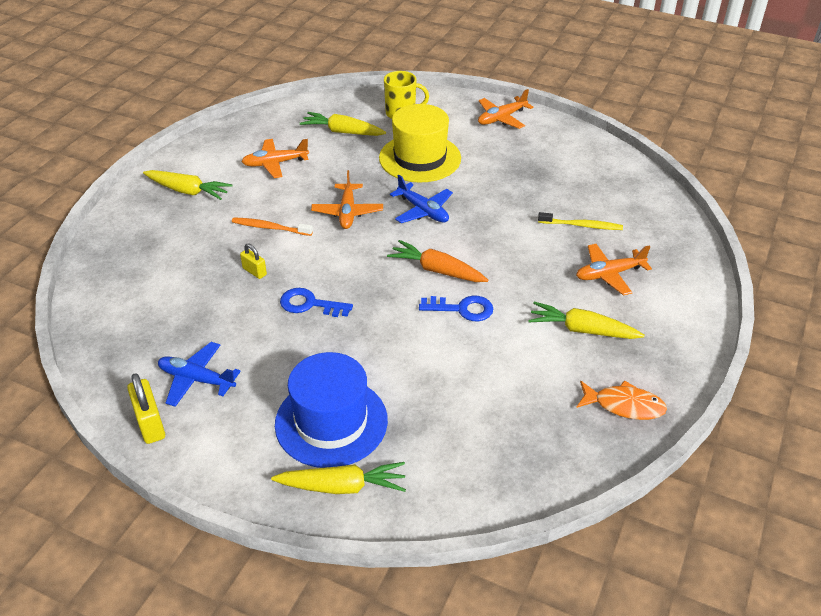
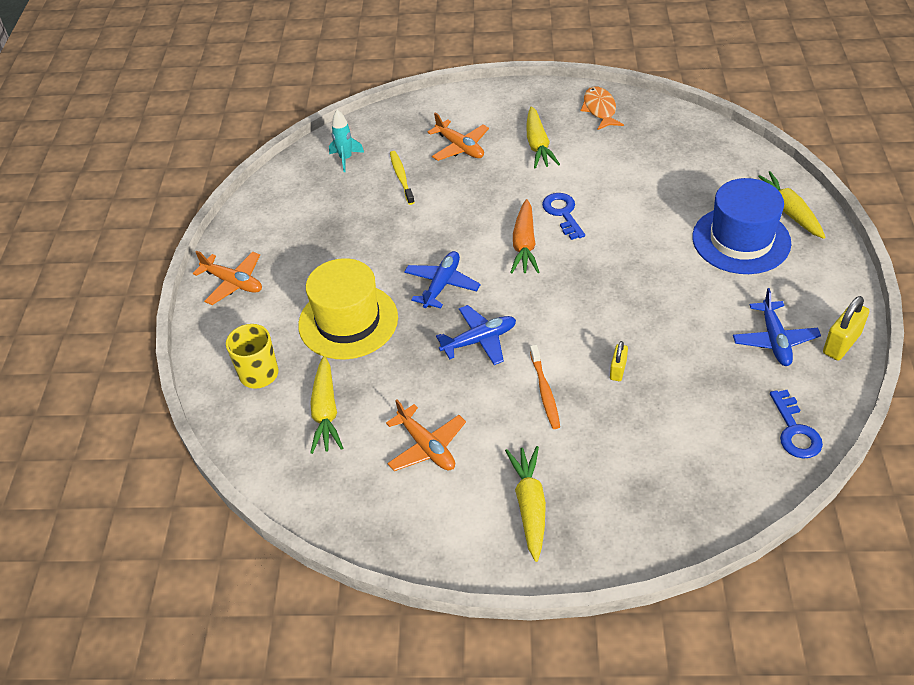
camera: 110 degrees left, 5 degrees up
(309, 304) = (630, 309): blue key -> blue key (795, 431)
(347, 212) = (479, 340): orange plane -> blue plane
(630, 201) = (346, 159): none -> turquoise rocket

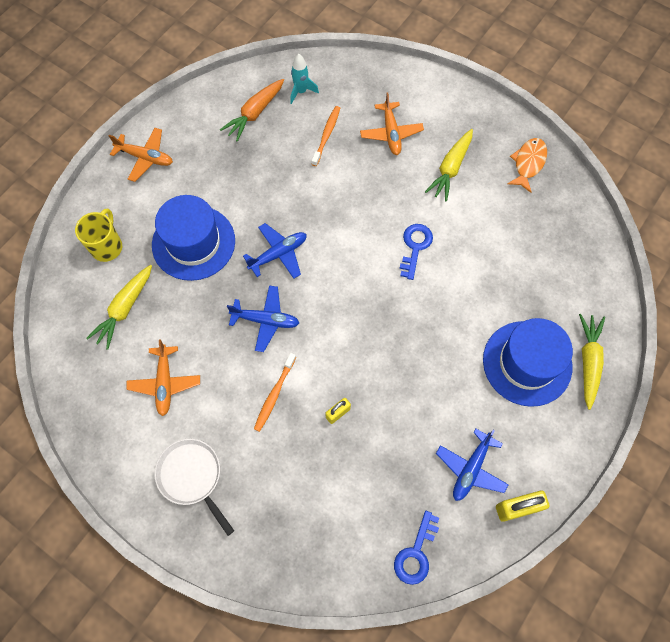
camera: 30 degrees right, 20 degrees up
(233, 283) = (145, 157): orange plane -> orange plane turned 45 degrees counterclockwise
(348, 321) = (193, 243): yellow hat -> blue hat
(401, 177) = (326, 135): yellow toothbrush -> orange toothbrush
(524, 245) = (363, 257): orange carrot -> orange carrot (254, 113)
(529, 505) = (192, 477): yellow carrot -> white pan

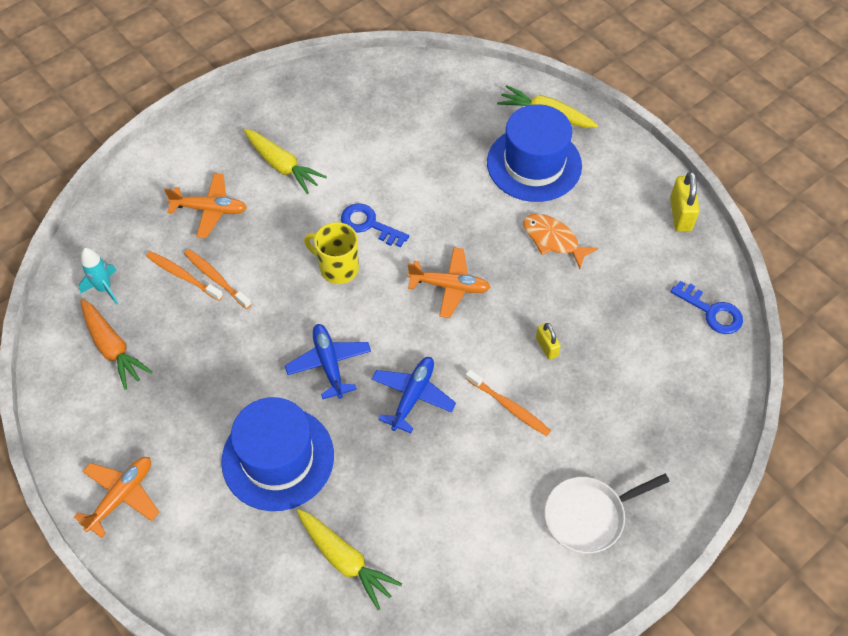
camera: 75 degrees left, 10 degrees down
(107, 247) = (244, 569): yellow mug -> yellow mug (338, 268)
(165, 383) = (462, 526): orange plane -> orange plane (449, 286)
(331, 157) = (216, 278): none -> orange toothbrush
(471, 468) = (634, 241): blue plane -> none
(528, 163) = (305, 97): orange fish -> orange fish (553, 240)

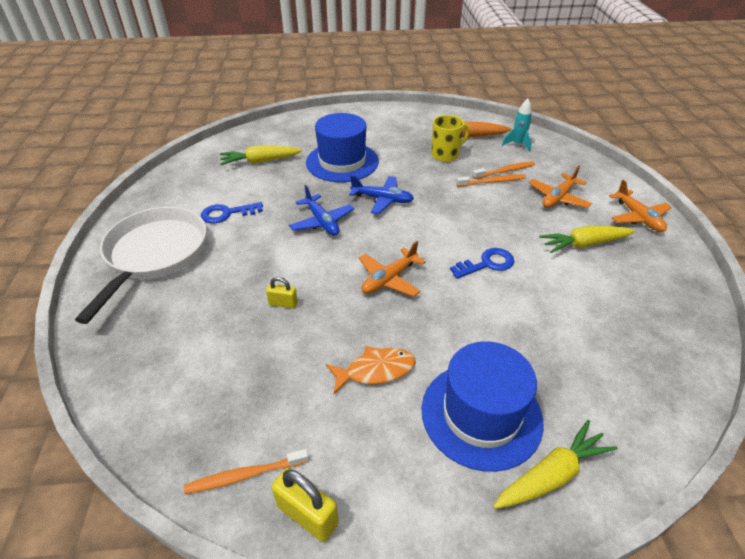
camera: 125 degrees right, 15 degrees down
(121, 496) = (376, 117): orange plane -> orange plane (638, 217)
(338, 268) = (457, 232): yellow mug -> yellow mug (445, 155)
(509, 406) = (264, 259): orange toothbrush -> orange toothbrush (245, 475)
(589, 516) = (154, 255): white pan -> white pan, size x1.63
(712, 312) = (182, 446): blue key -> blue key (227, 213)

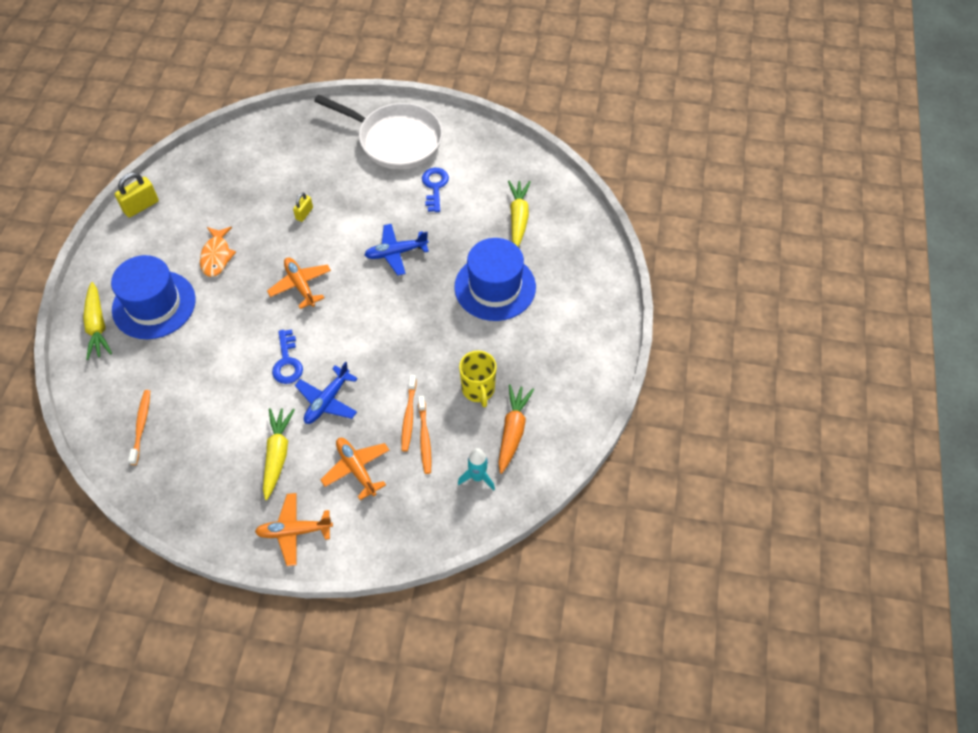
camera: 105 degrees right, 15 degrees up
(245, 475) = (178, 182): orange toothbrush -> orange toothbrush (141, 426)
(382, 199) = (413, 307): blue plane -> blue plane (327, 401)

